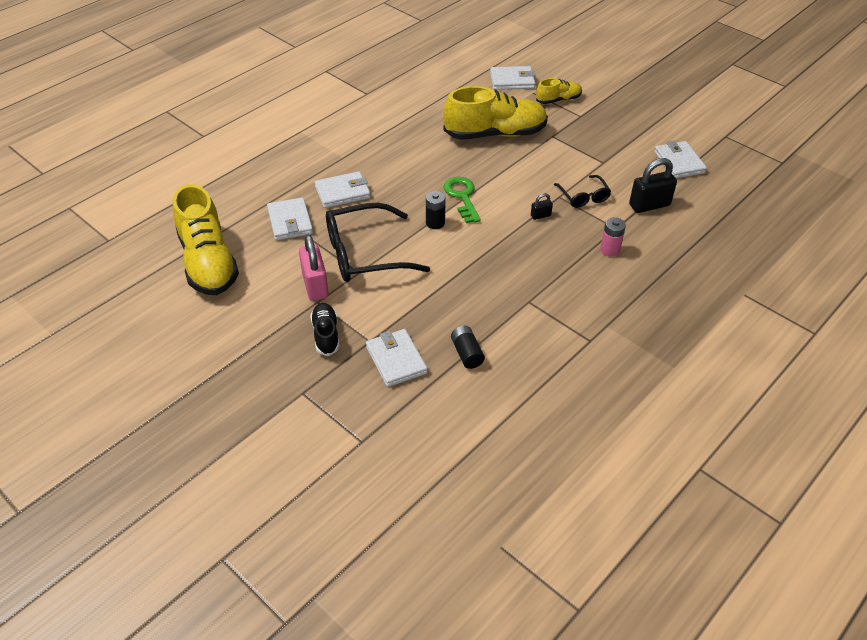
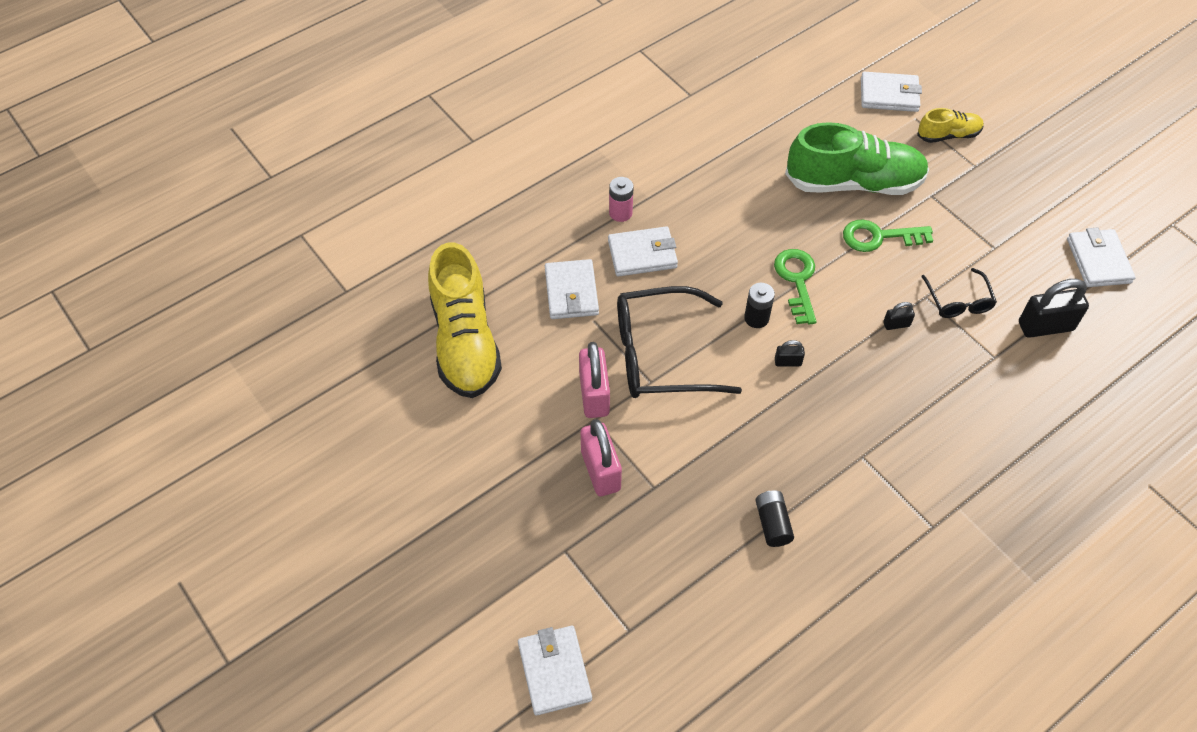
camera: 10 degrees right, 10 degrees up
(326, 335) = (600, 471): black shoe -> pink padlock
(396, 360) = (683, 520): white wallet -> white wallet (554, 671)
(463, 248) = (788, 362): none -> black padlock
(495, 134) = (853, 183): yellow shoe -> green shoe
(519, 164) = (879, 237): none -> green key
(610, 250) = (980, 391): pink battery -> pink battery (620, 213)

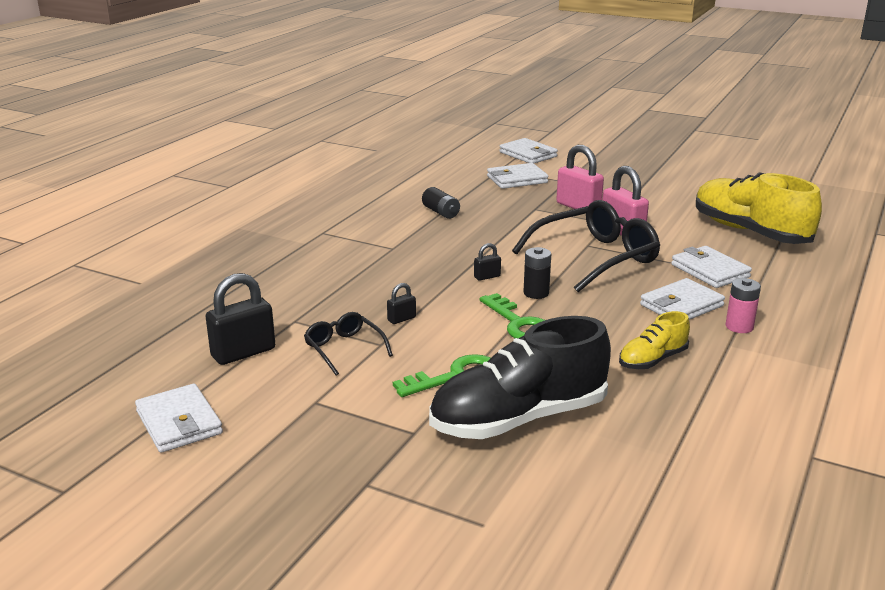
camera: 155 degrees right, 30 degrees down
(853, 183) = (519, 418): green shoe -> black shoe
(889, 95) = (542, 547): white wallet -> white wallet (517, 179)
(948, 135) = (422, 514): yellow shoe -> yellow shoe (652, 360)

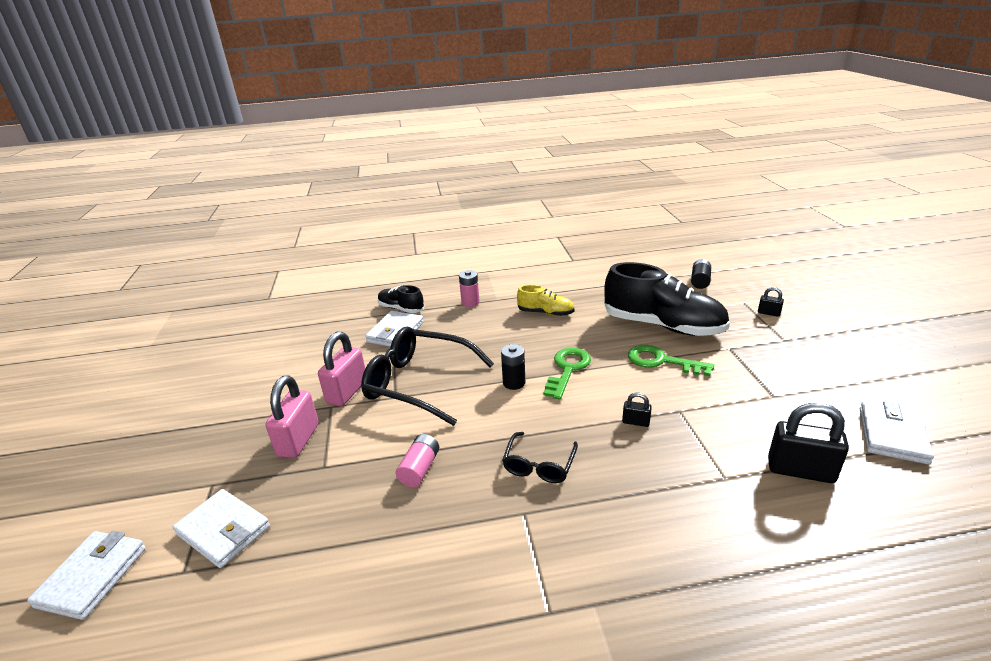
camera: 125 degrees left, 5 degrees up
(344, 349) = (711, 423): black glasses -> black glasses (539, 464)
(441, 212) = (390, 536): black battery -> black battery (700, 281)
(485, 232) = (420, 469): none -> pink battery
(487, 277) = (515, 418): black padlock -> black padlock (768, 313)
(681, 305) = (463, 326): white wallet -> none
(750, 232) = (301, 338): yellow shoe -> none
(767, 287) = (401, 308): none -> black shoe

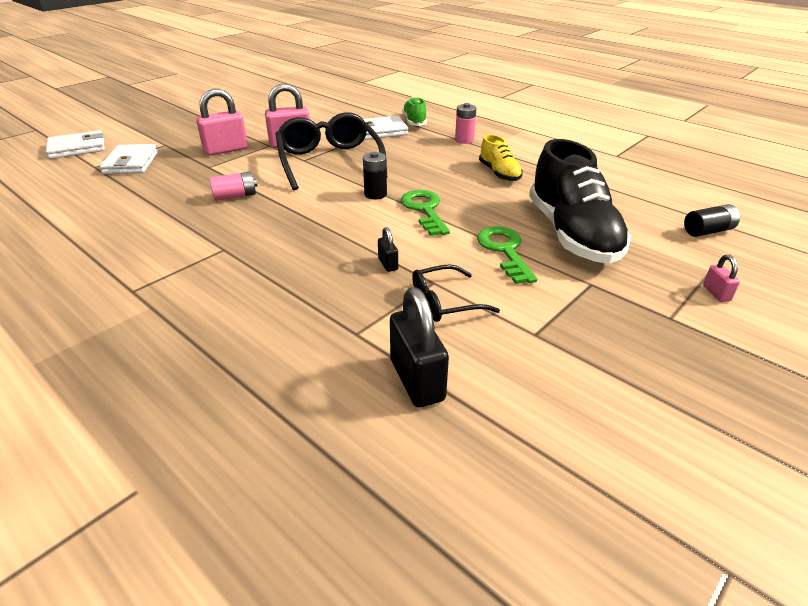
camera: 50 degrees right, 5 degrees up
(401, 308) = (414, 121): black shoe -> green shoe
(539, 464) = (283, 238): black glasses -> black glasses (445, 302)
(567, 369) = (425, 210): green key -> green key turned 90 degrees counterclockwise
(768, 313) = (716, 293): black padlock -> pink padlock
(892, 435) = (568, 445): white wallet -> none

